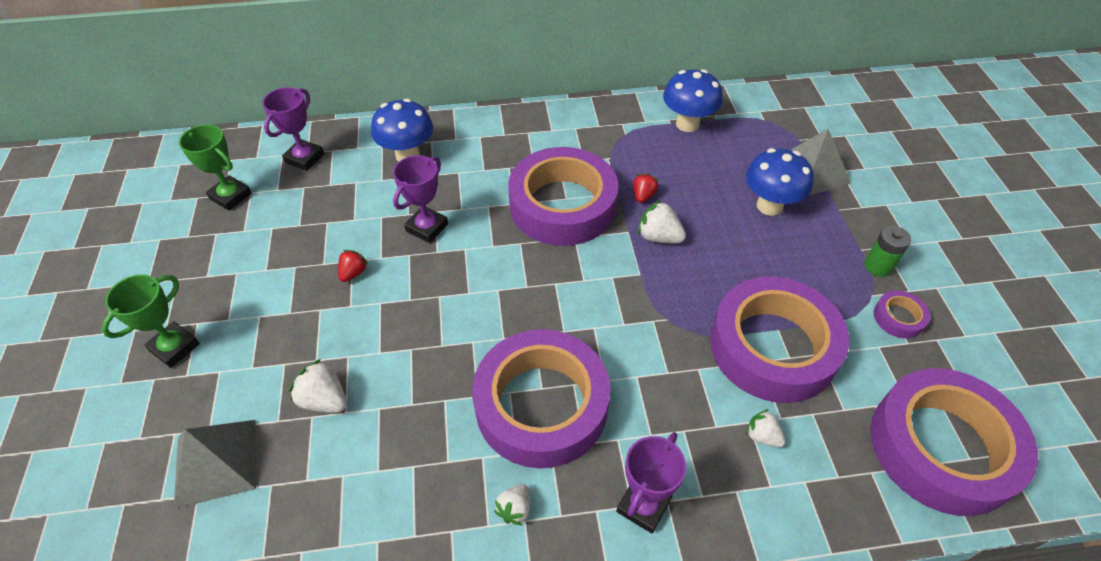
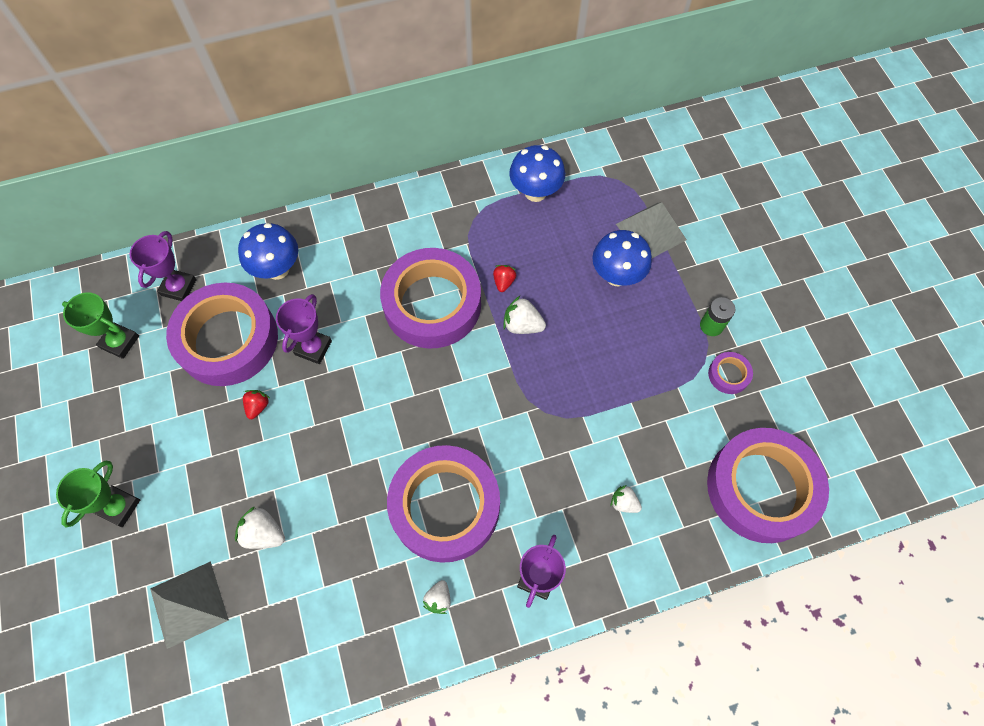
camera: 10 degrees left, 15 degrees up
(773, 346) = (627, 420): purple tape -> purple tape (228, 339)

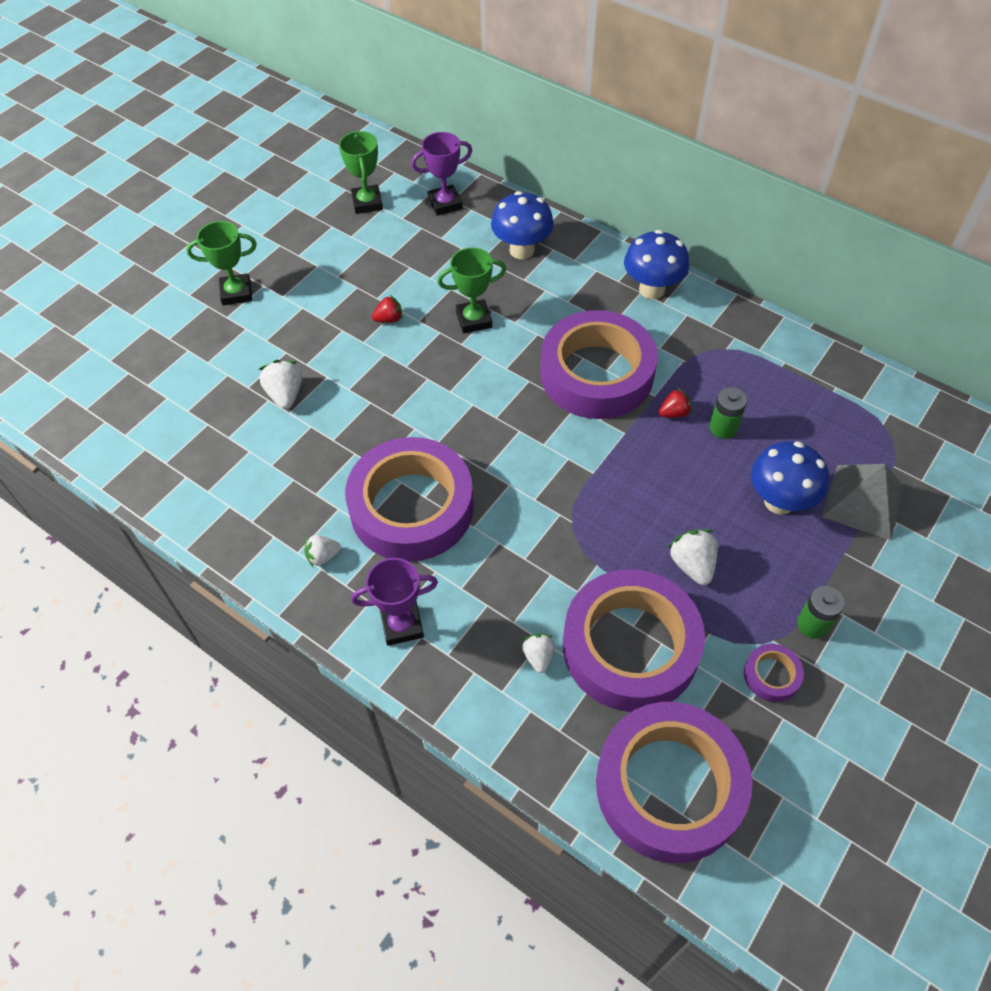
camera: 55 degrees right, 10 degrees down
(189, 604) = (192, 386): grey pyramid -> none
(228, 339) = (429, 262): purple tape -> purple tape (630, 647)
(313, 348) = (474, 320): purple trophy -> green trophy
(522, 325) = (644, 455): white strawberry -> white strawberry (692, 565)
(535, 192) = (797, 378): blue mushroom -> blue mushroom (652, 289)
(538, 263) = (723, 428): none -> green battery

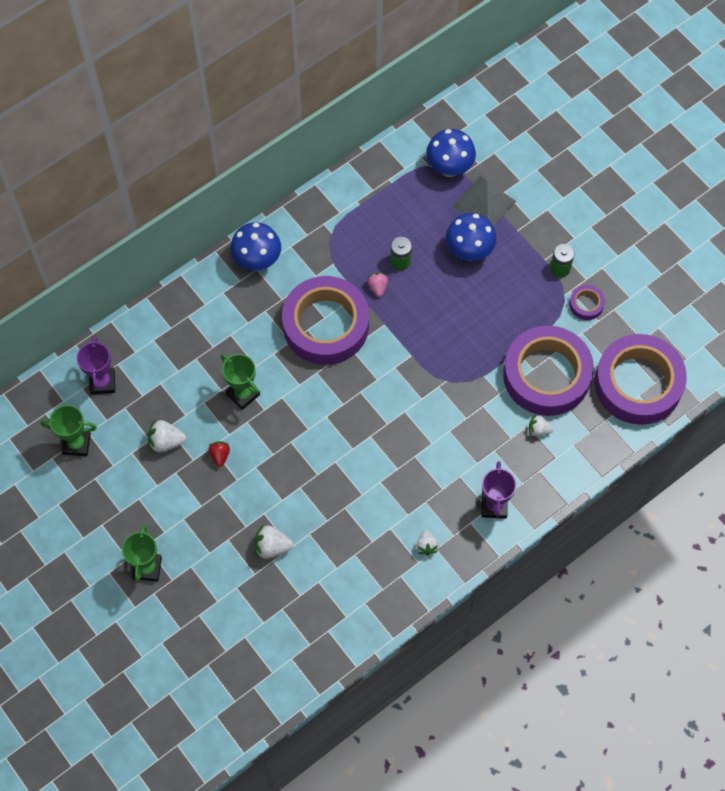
camera: 75 degrees left, 10 degrees up
(411, 507) = (403, 479): purple tape -> none
(474, 320) = (243, 394): green trophy -> green trophy turned 45 degrees counterclockwise
(522, 250) = (180, 339): blue mushroom -> blue mushroom (449, 168)
(674, 413) = (377, 287): red strawberry -> pink strawberry
(692, 565) = (500, 320): white strawberry -> white strawberry (166, 442)

